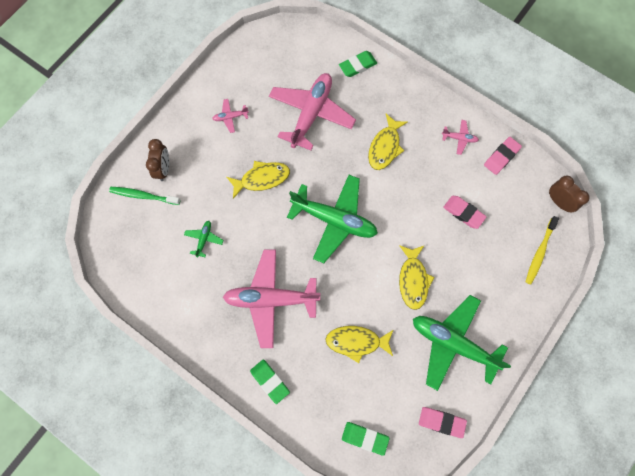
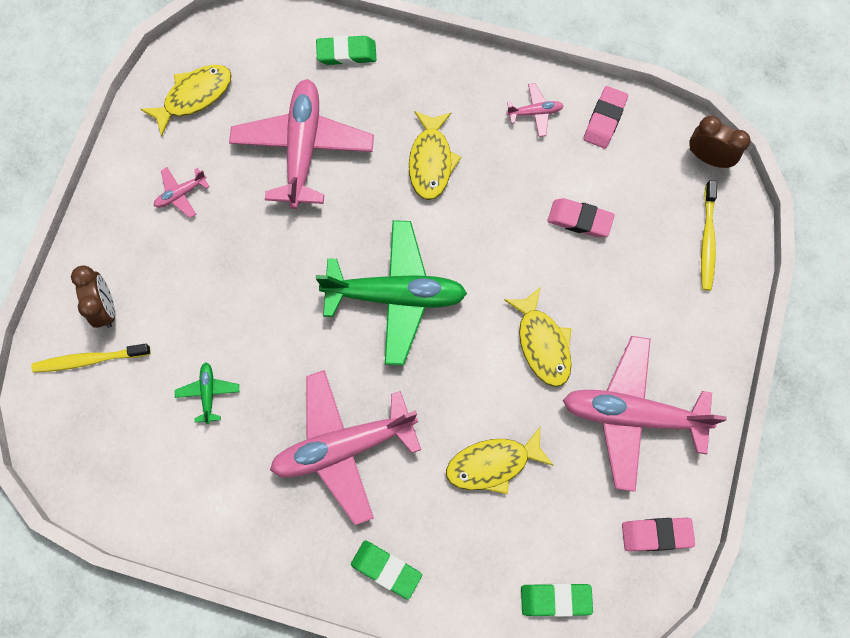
camera: 20 degrees left, 0 degrees up
(143, 196) = (89, 360): green toothbrush -> yellow toothbrush
(262, 179) = (264, 271): yellow fish -> yellow fish (194, 97)
(357, 66) = (346, 53): green eraser -> green eraser turned 45 degrees clockwise
(453, 343) = (632, 415): green plane -> pink plane

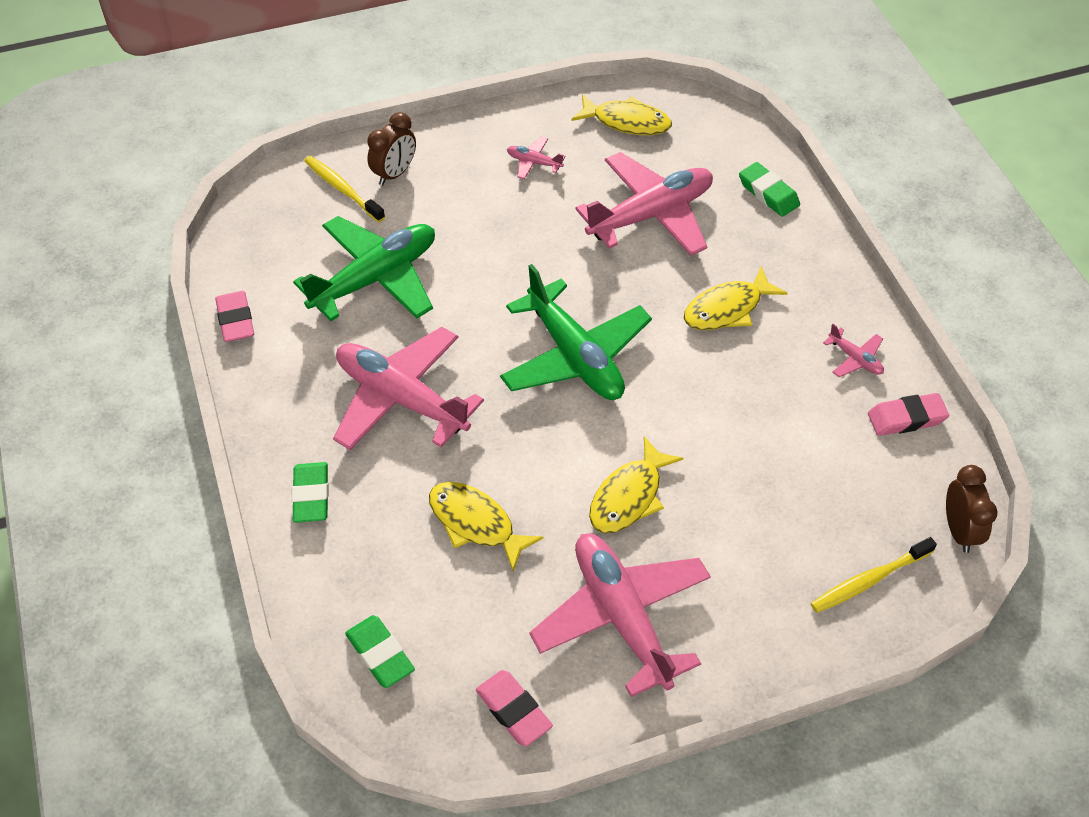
camera: 55 degrees right, 20 degrees down
(208, 393) = (375, 278): green plane -> green plane, size x2.39
(579, 220) = (782, 456): pink eraser -> pink eraser (236, 320)

